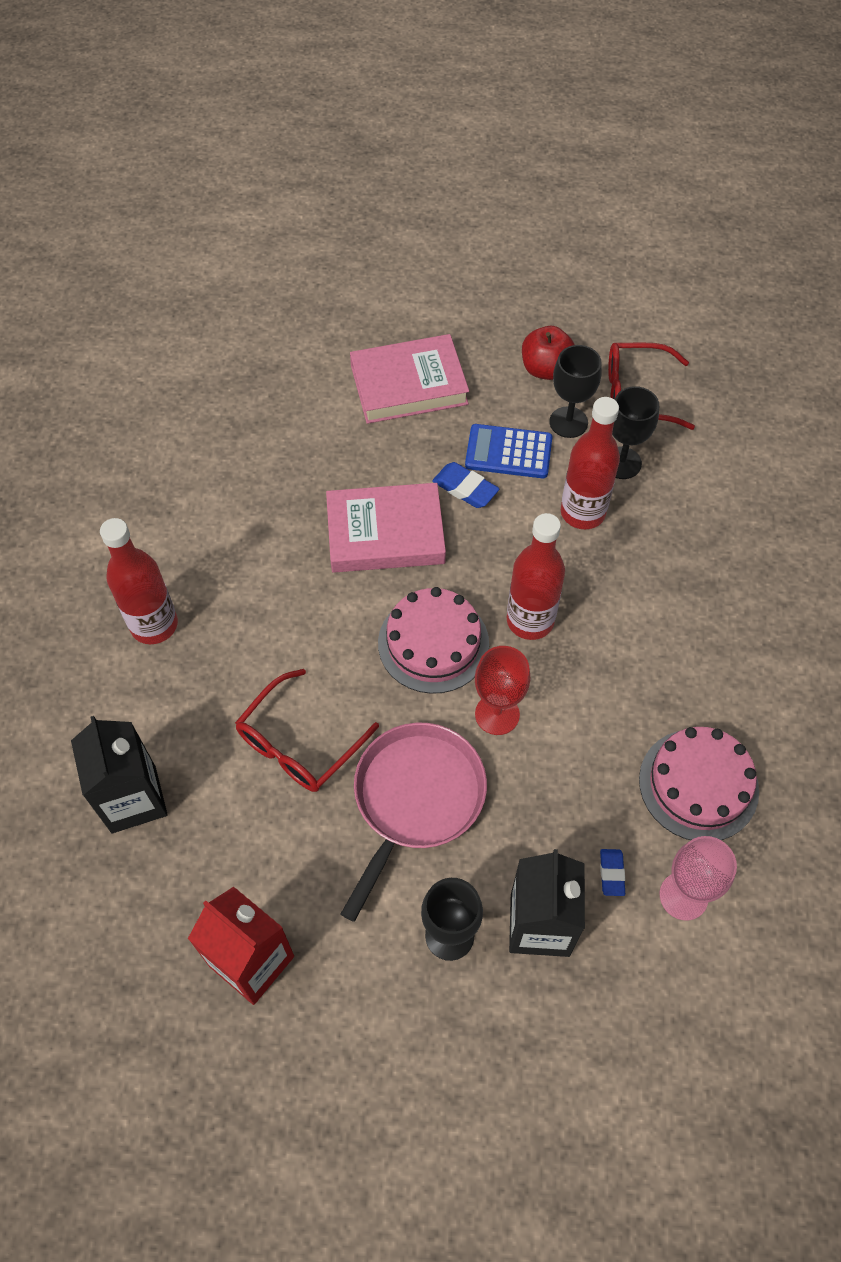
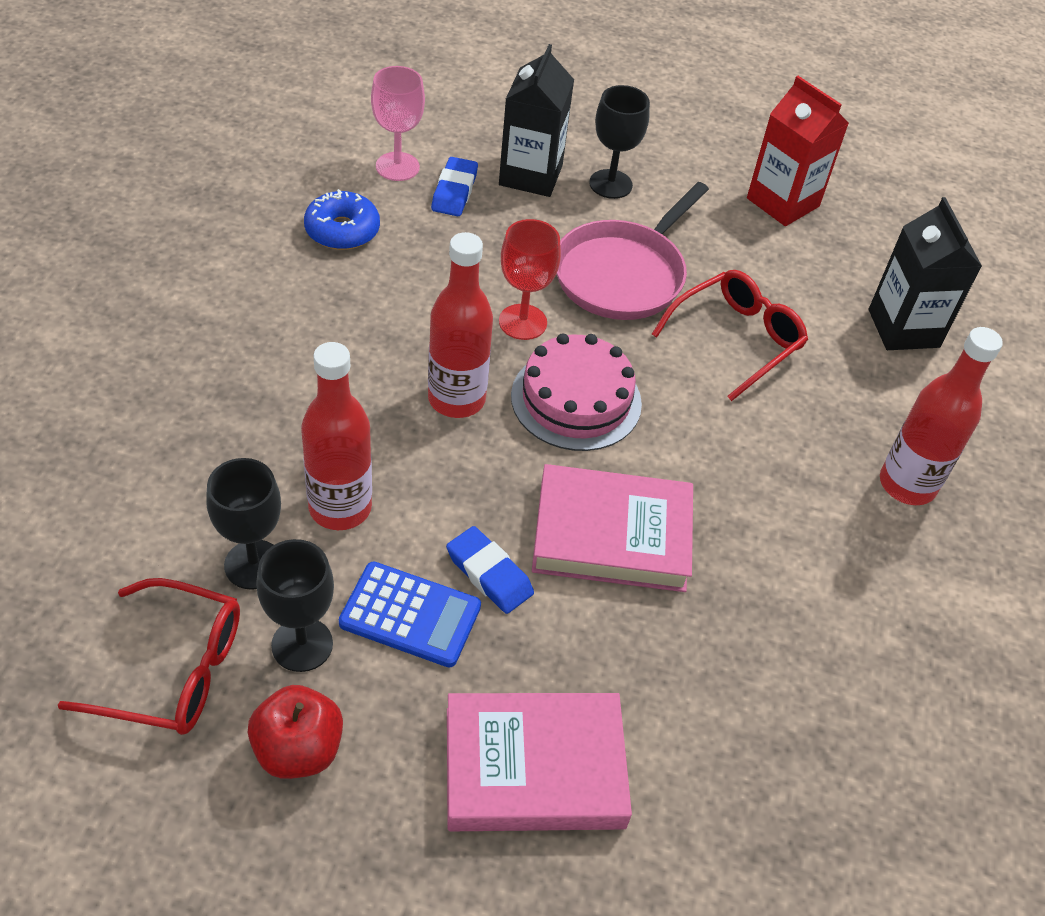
camera: 175 degrees left, 10 degrees down
(611, 873) = (454, 191): blue eraser -> blue eraser, size x1.56
(698, 784) = (342, 230): pink cake -> blue donut

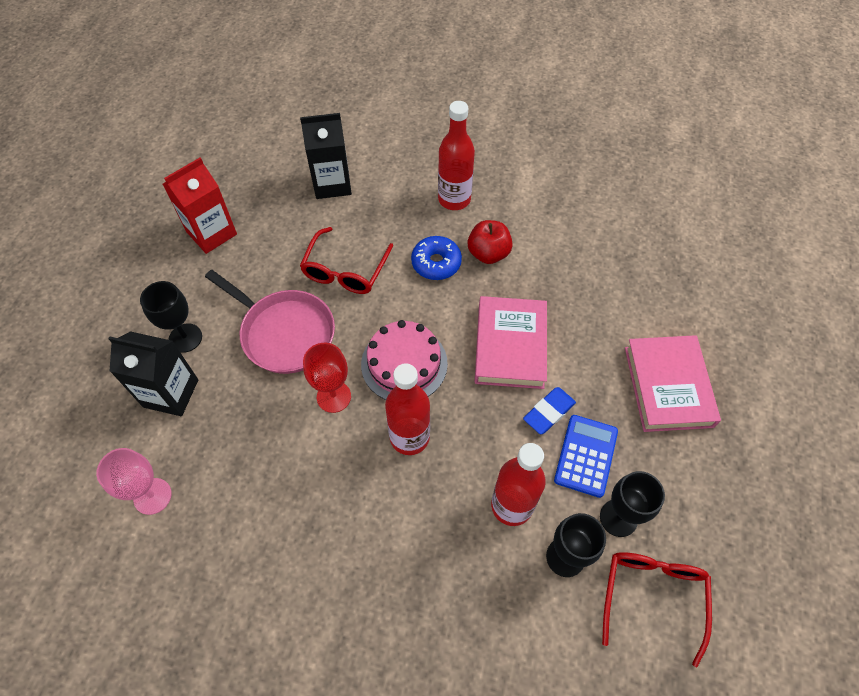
camera: 85 degrees left, 10 degrees up
(298, 750) = (687, 511): red apple -> red apple (488, 253)
(342, 230) = (232, 534): blue donut -> blue donut (436, 263)
(454, 191) = (187, 449): blue eraser -> none
(736, 339) = (345, 270): red glasses -> red glasses turned 120 degrees counterclockwise

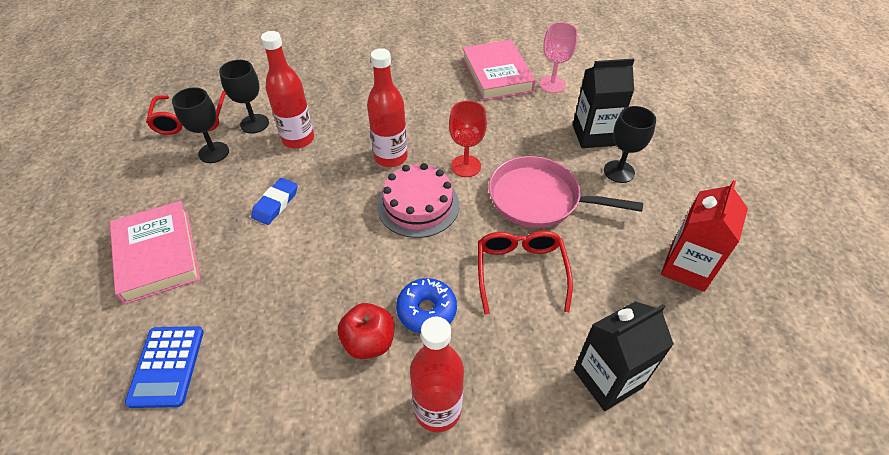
camera: 160 degrees right, 10 degrees down
(510, 346) = (321, 248): pink book -> pink book (497, 75)
(586, 456) = (240, 182): blue calculator -> blue calculator (167, 366)

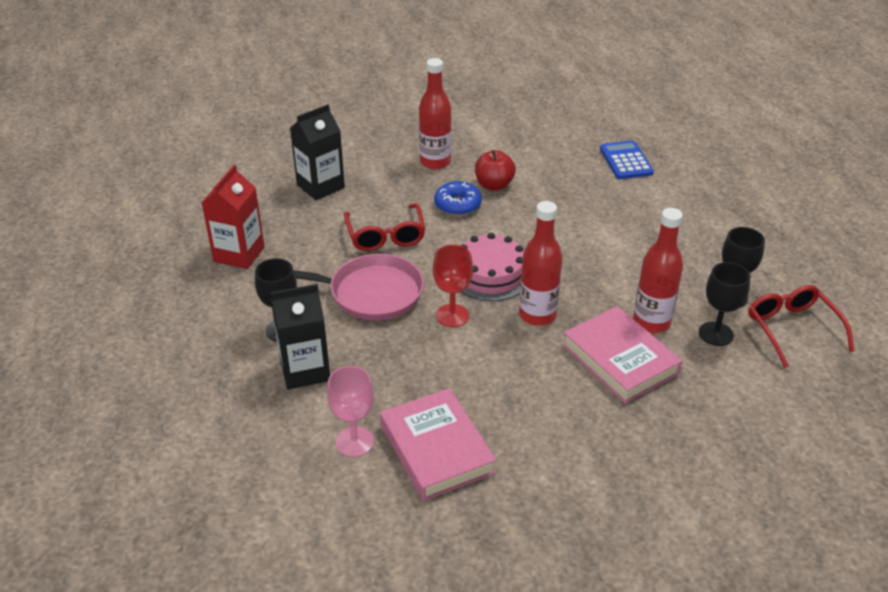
camera: 170 degrees right, 10 degrees down
(157, 255) = (695, 213): pink book -> pink book (620, 359)
(276, 204) = (627, 259): blue eraser -> none

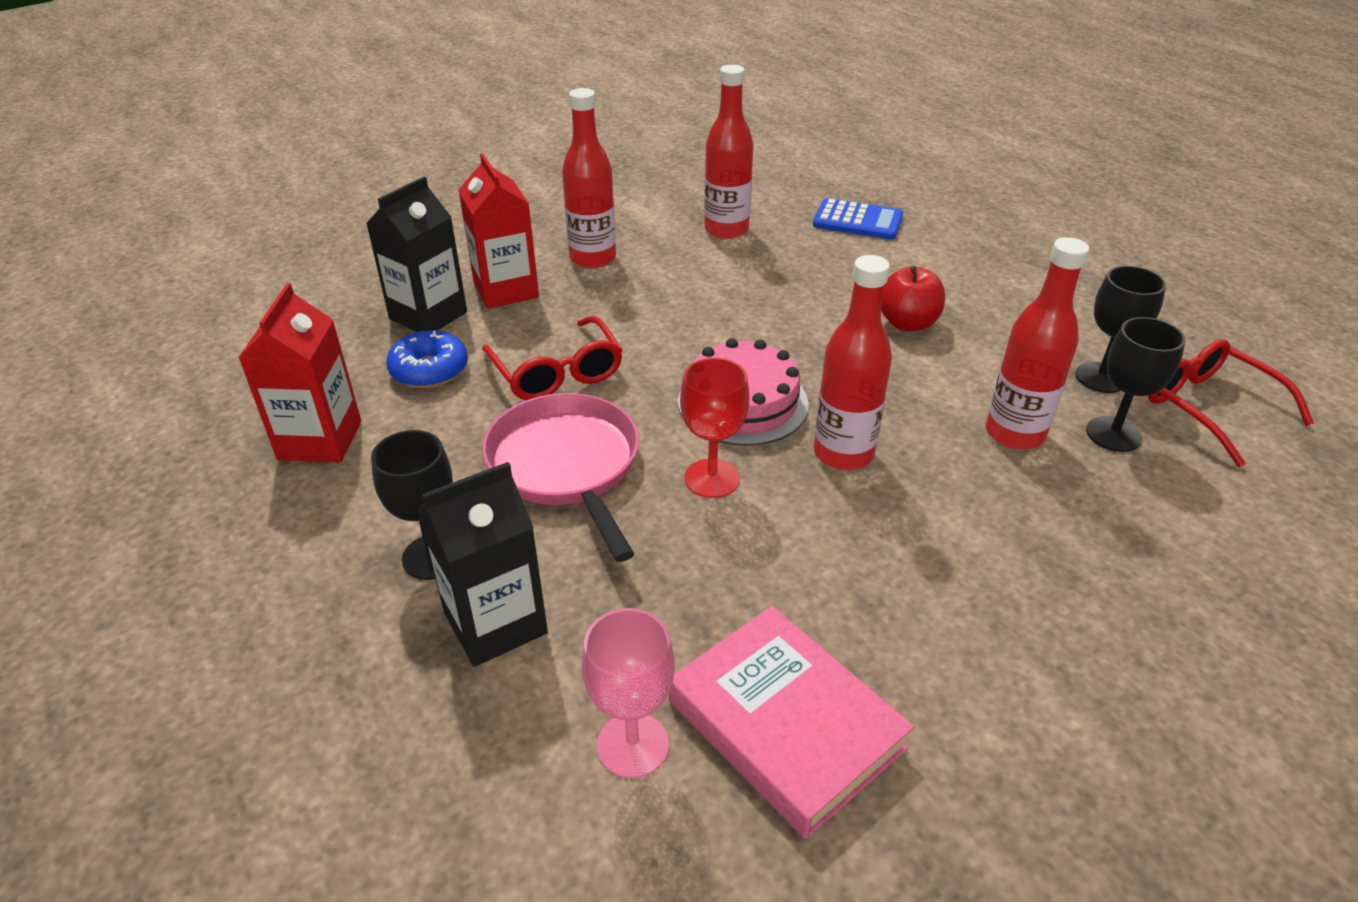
camera: 15 degrees left, 0 degrees up
(371, 293) = (566, 465): pink pan -> pink pan turned 105 degrees counterclockwise
(373, 176) = (506, 290): none -> red carton
(457, 205) = (650, 311): blue donut -> blue donut (429, 370)
(494, 185) = (691, 277): red apple -> red apple (907, 323)
(532, 154) = (726, 230): none -> red bottle
(620, 359) = (1001, 500): pink book -> none
(626, 161) = (857, 221): blue calculator -> blue calculator turned 135 degrees clockwise

